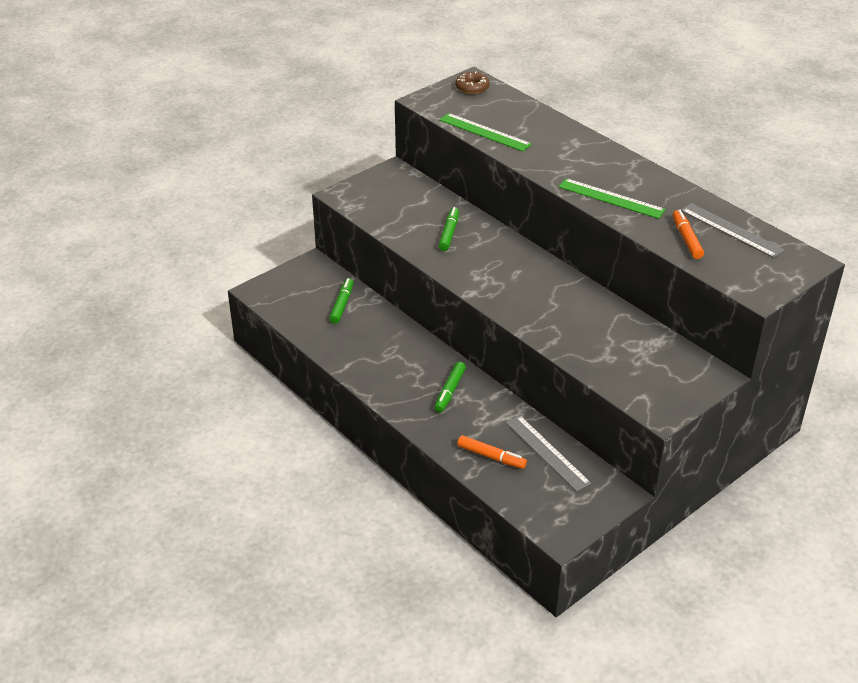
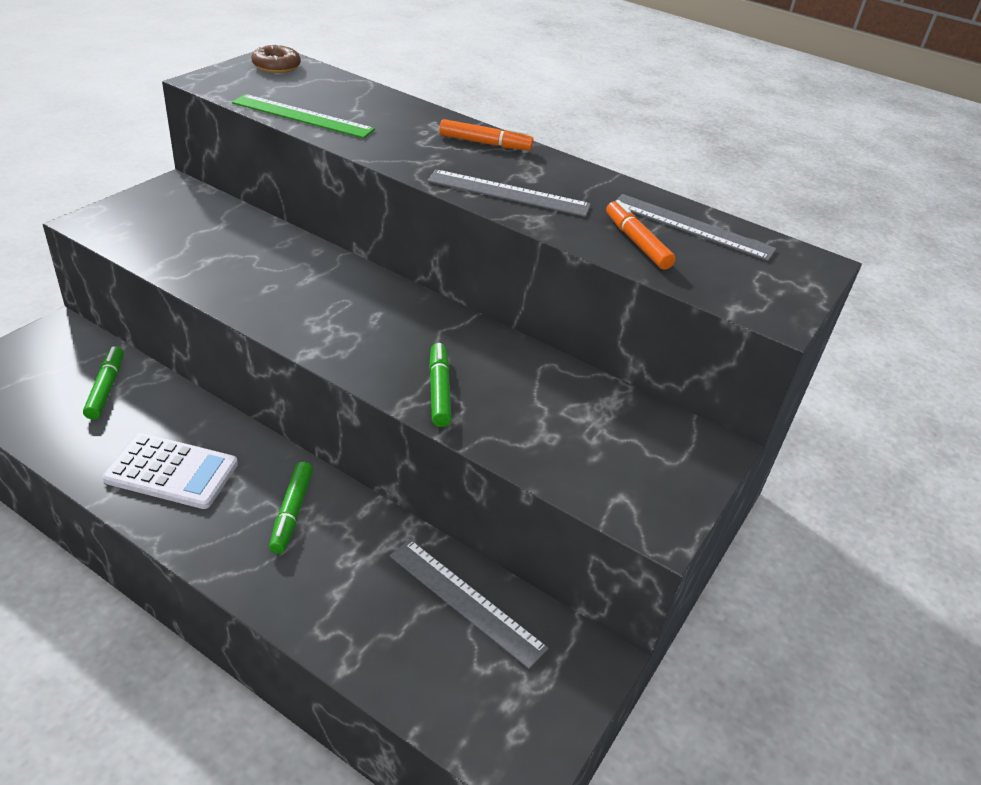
camera: 20 degrees left, 0 degrees up
(380, 359) = (172, 472): none -> white calculator
(449, 233) = (264, 266): green marker -> green marker (439, 390)
(491, 457) = (376, 624): orange marker -> orange marker (485, 143)
(611, 198) = (508, 193): green ruler -> grey ruler

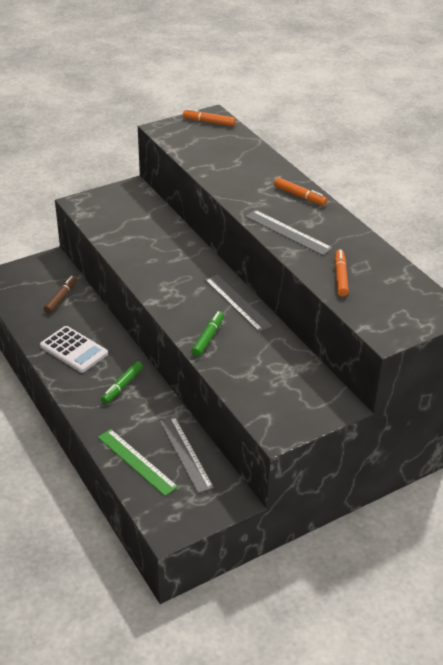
camera: 30 degrees right, 0 degrees up
(106, 388) = (61, 298): green marker -> brown marker
(276, 66) = (209, 122): brown donut -> orange marker
(303, 116) = (202, 161): green ruler -> green ruler (137, 461)
(691, 227) = (385, 274): grey ruler -> grey ruler (237, 302)

